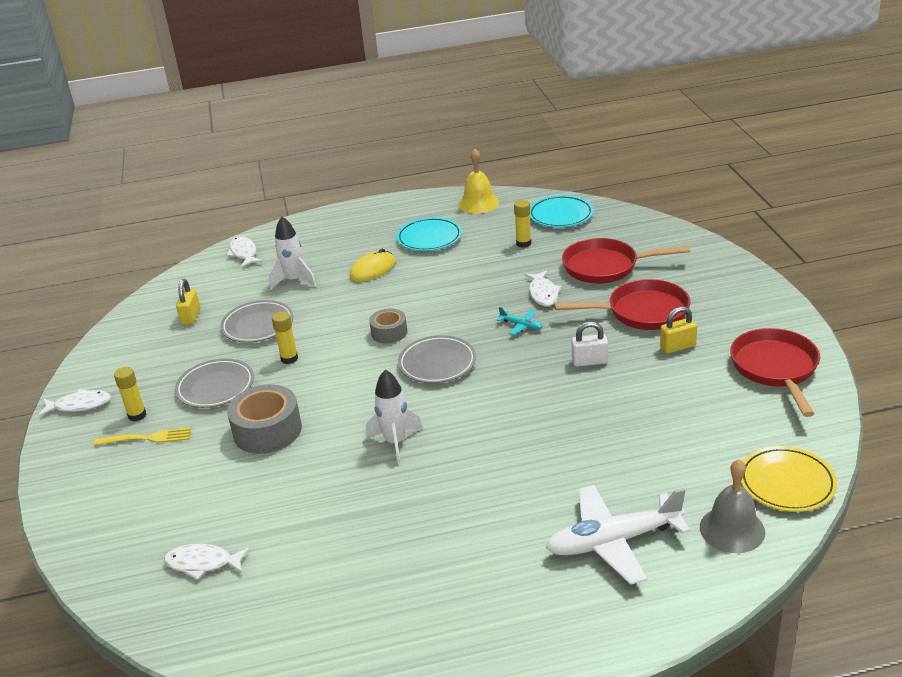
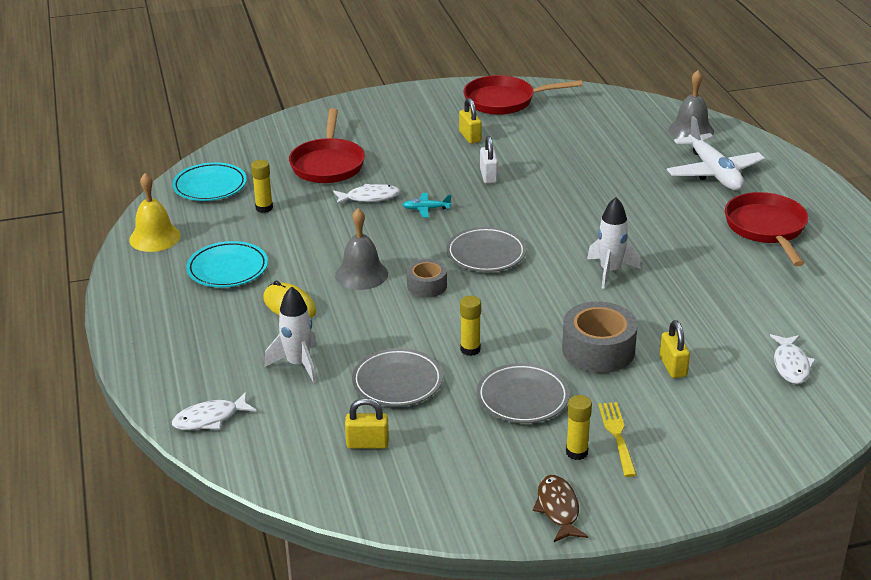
camera: 95 degrees left, 0 degrees up
(79, 405) = (558, 509): white fish -> brown fish
(228, 477) = (673, 367): none -> yellow padlock
(412, 298) = (361, 274): none -> grey bell
(521, 326) = (426, 209): turquoise plane -> turquoise plane turned 120 degrees counterclockwise
(642, 312) = (413, 150): red pan -> red pan (766, 229)
(786, 483) = (640, 108): yellow plate -> none

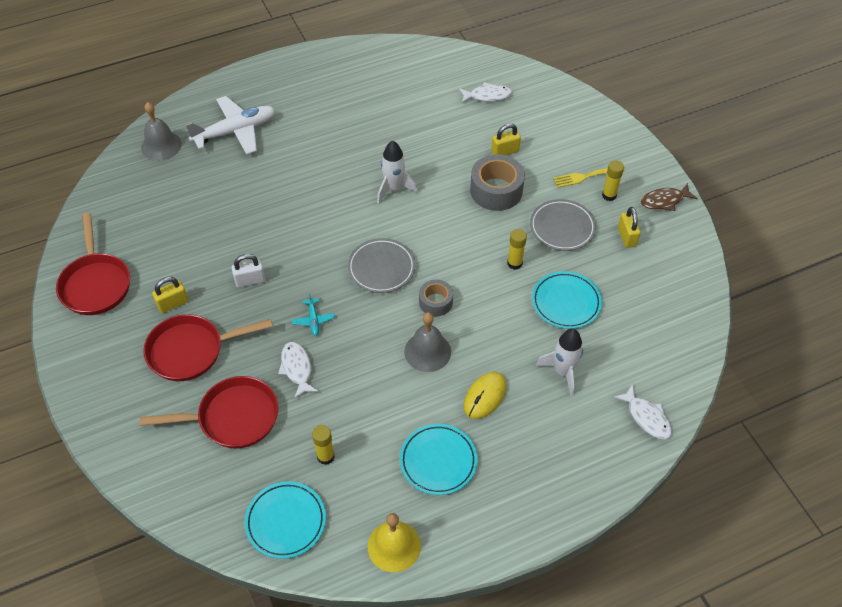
camera: 100 degrees left, 20 degrees up
(367, 443) = (639, 309): yellow padlock -> yellow padlock (626, 237)
(397, 382) = (566, 302): grey plate -> turquoise plate
(766, 229) = (320, 103): red pan -> red pan (191, 351)

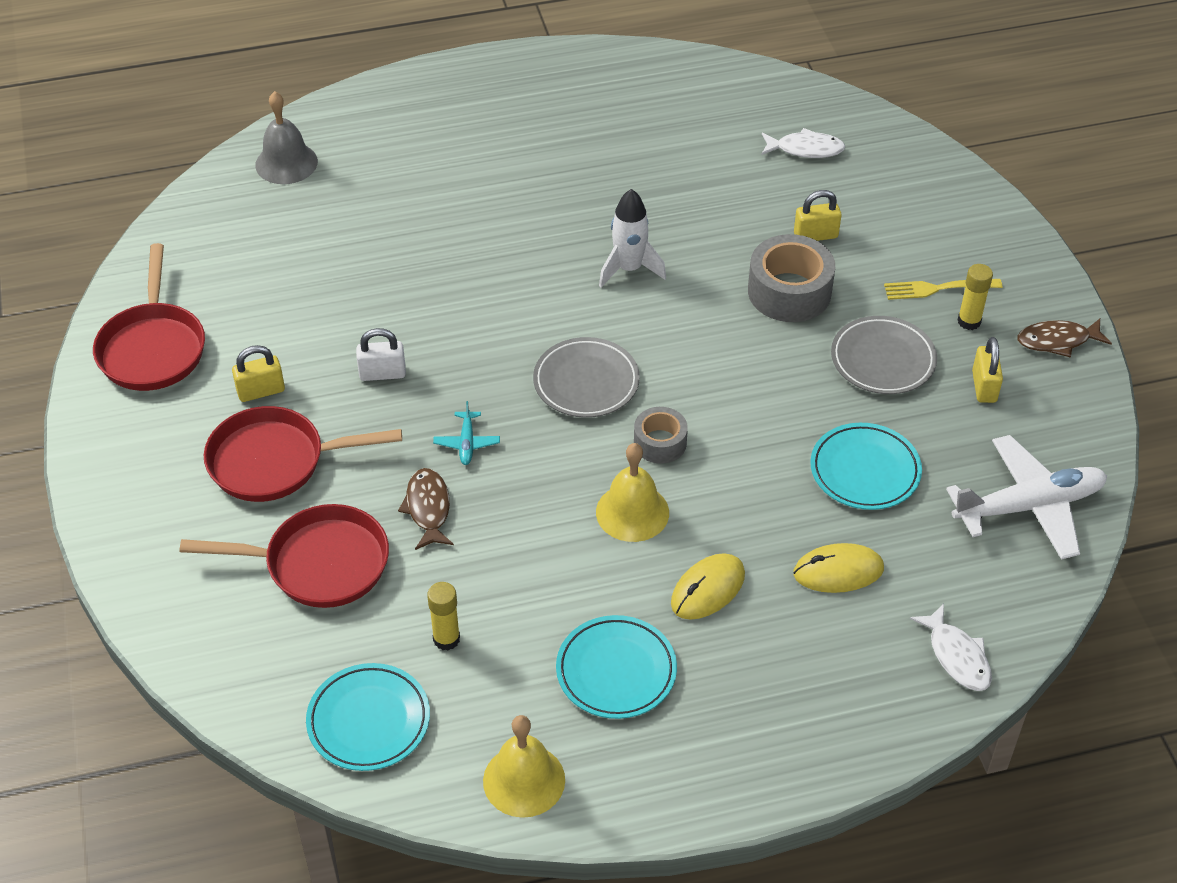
camera: 10 degrees right, 5 degrees down
(236, 131) = (403, 155): white plane -> white plane (1029, 506)
(297, 368) = (428, 508): white fish -> brown fish
(427, 351) = (632, 512): grey bell -> yellow bell
(514, 263) = (795, 402): yellow glue stick -> none
(563, 372) = (838, 571): white rocket -> yellow mouse

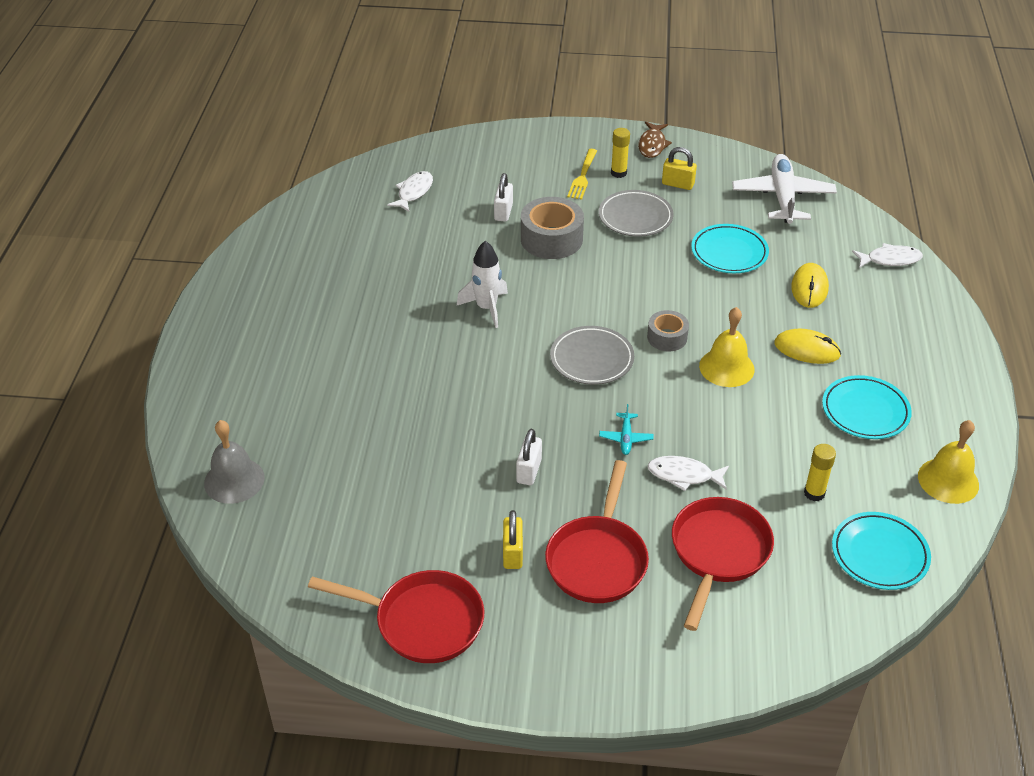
camera: 70 degrees left, 5 degrees down
(428, 508) = (684, 475): brown fish -> white fish
(467, 443) = (626, 438): turquoise plane -> turquoise plane turned 75 degrees clockwise
(708, 589) = (807, 349): yellow mouse -> yellow mouse turned 45 degrees counterclockwise
(815, 235) = (503, 212): yellow padlock -> white padlock

